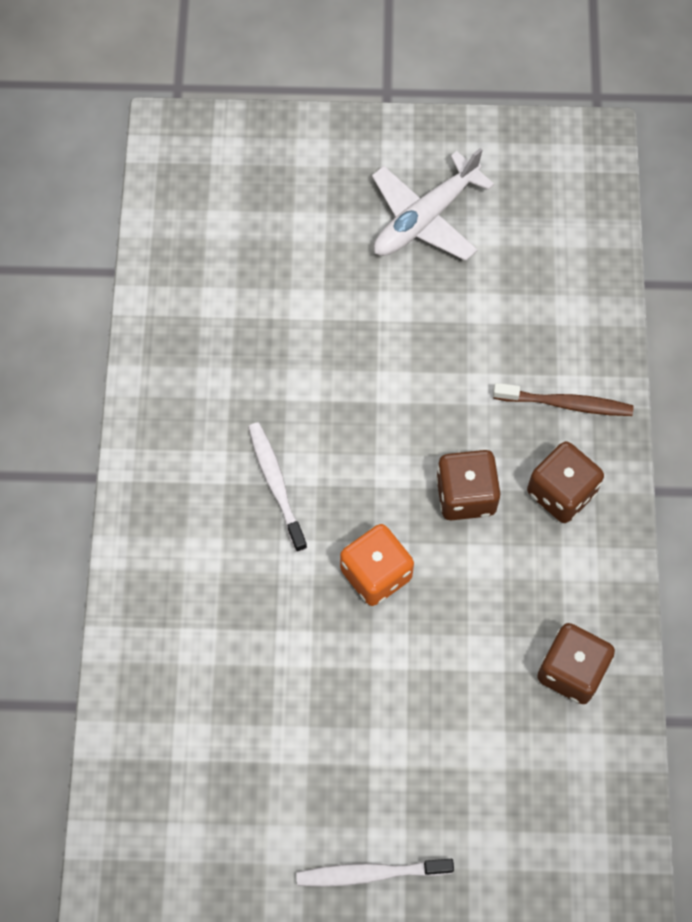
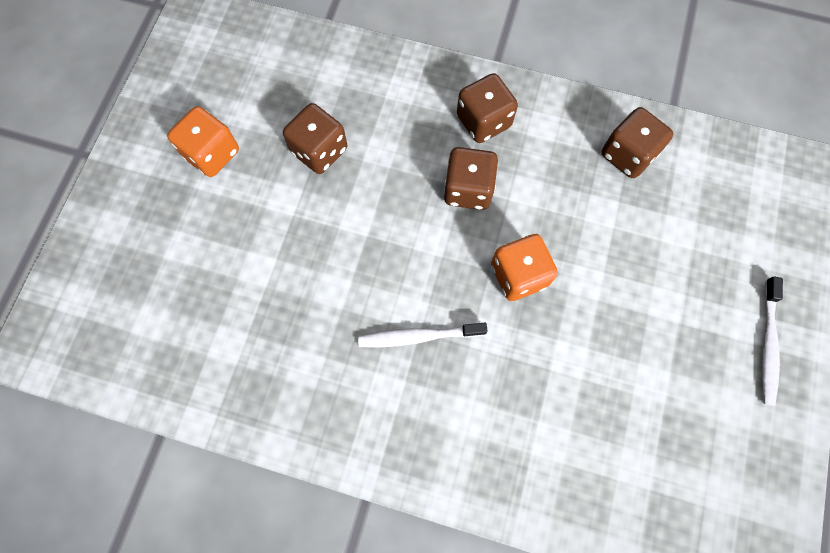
camera: 75 degrees left, 5 degrees up
(425, 218) = (212, 154): white plane -> orange dice
(463, 325) = (319, 151): none -> brown dice
(566, 404) = (411, 97): brown toothbrush -> none

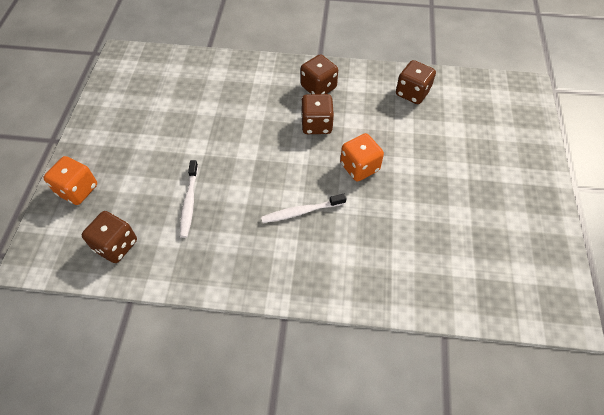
camera: 10 degrees left, 15 degrees down
(212, 154) = (144, 128): orange dice -> orange dice (78, 190)
(319, 151) = (216, 117): brown dice -> brown dice (116, 245)
(767, 344) = (526, 182): white toothbrush -> white toothbrush (189, 202)

